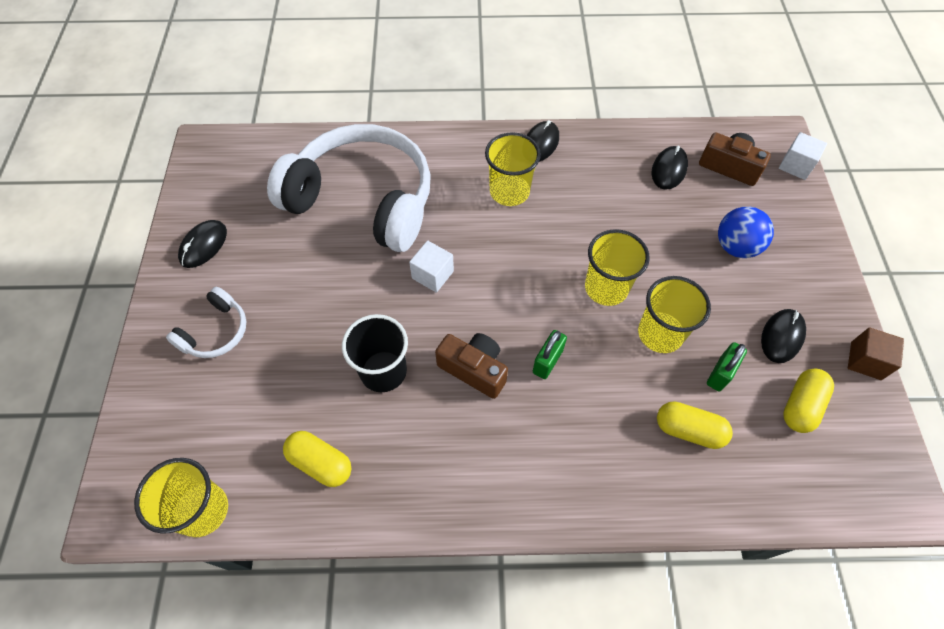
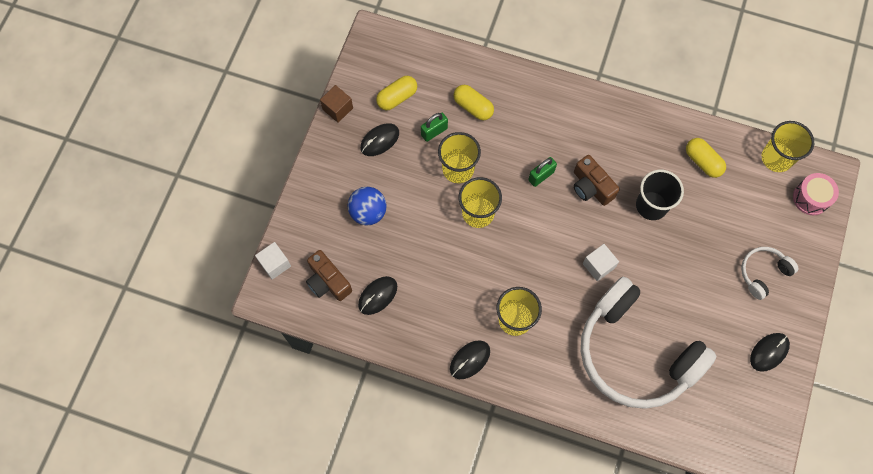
camera: 160 degrees left, 10 degrees up
(146, 461) = (811, 198): none -> pink drum

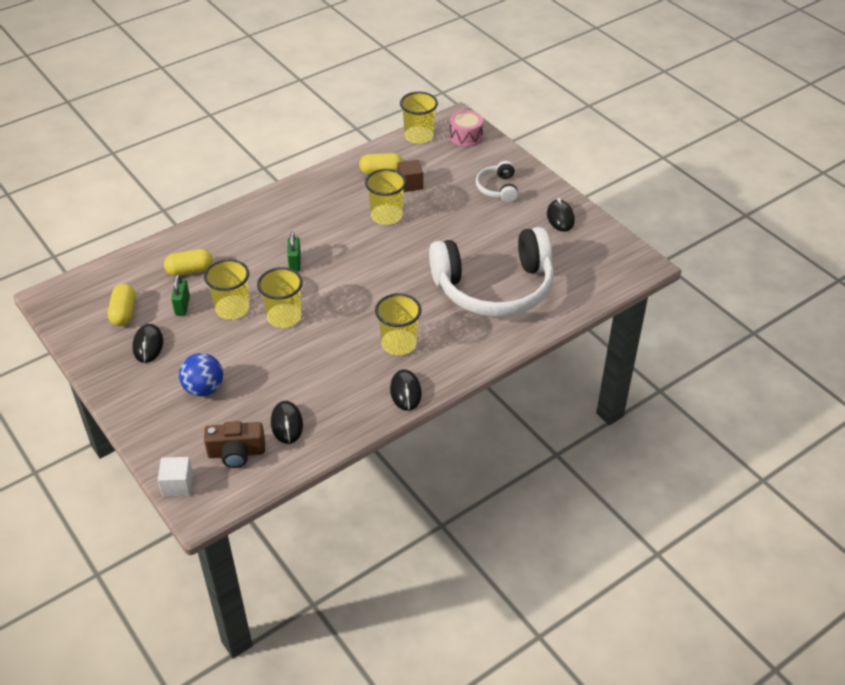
camera: 55 degrees left, 25 degrees down
(337, 109) = (85, 357): brown cube -> brown cube (410, 184)
(591, 187) = (335, 239): brown camera -> none
(598, 266) = (404, 270): white cube -> none
(651, 205) = (386, 216): black cup -> yellow cup

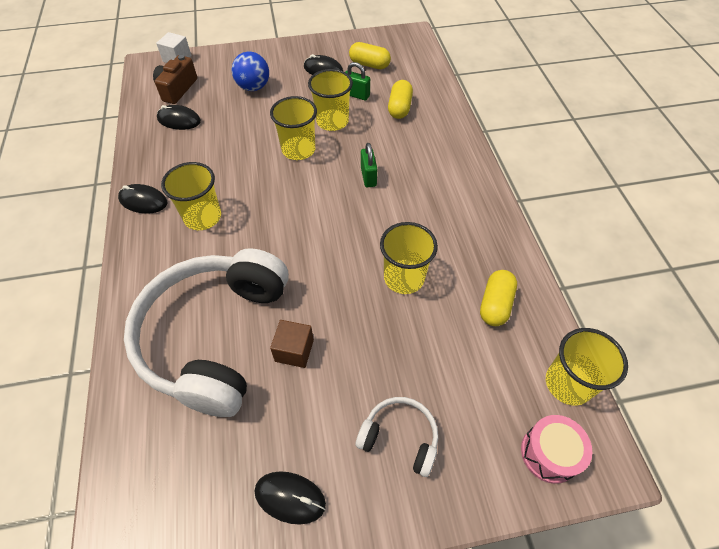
camera: 115 degrees right, 10 degrees up
(295, 262) = (368, 177): green padlock -> green padlock turned 60 degrees clockwise
(410, 184) = (456, 327): brown cube -> brown cube (294, 350)

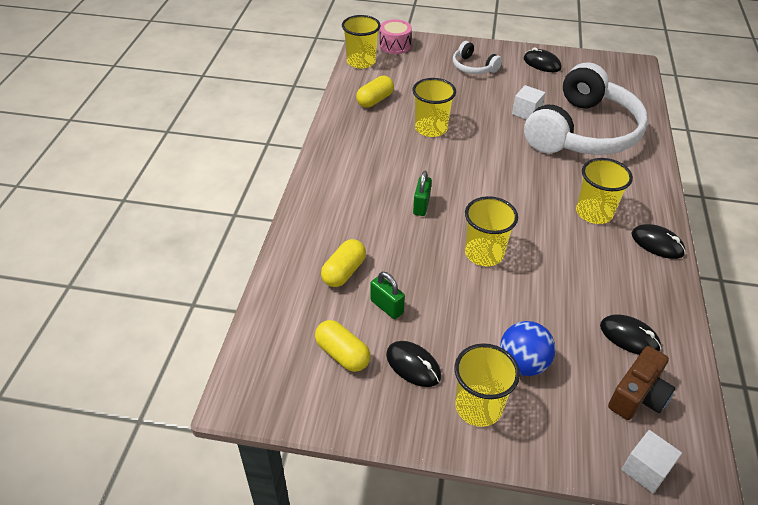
camera: 160 degrees left, 10 degrees down
(294, 350) = (526, 112): brown cube -> white cube
(332, 121) = (433, 277): yellow cup -> yellow cup (478, 407)

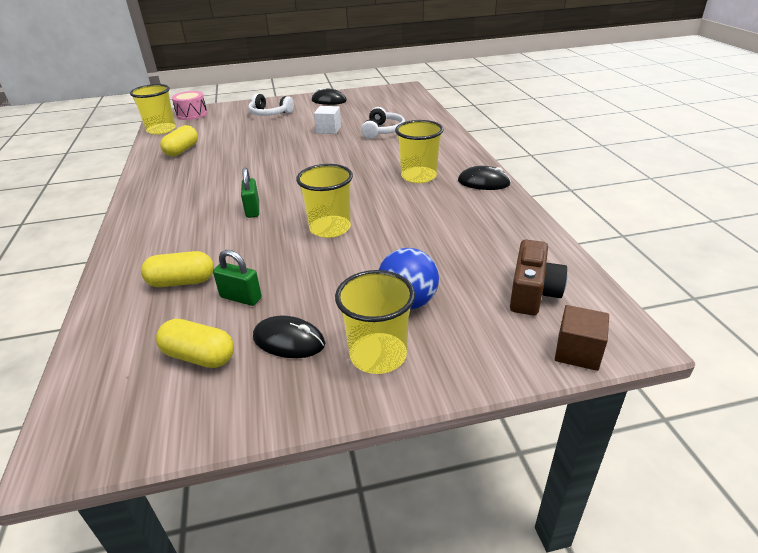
camera: 20 degrees left, 10 degrees down
(344, 272) = (182, 282): yellow capsule -> yellow capsule turned 75 degrees clockwise
(431, 128) = (244, 157): yellow cup -> none
(582, 132) = (382, 131): white headphones -> white headphones, size x0.43
(629, 337) = (498, 251): black mouse -> none
(645, 469) = (577, 352): white cube -> brown cube

